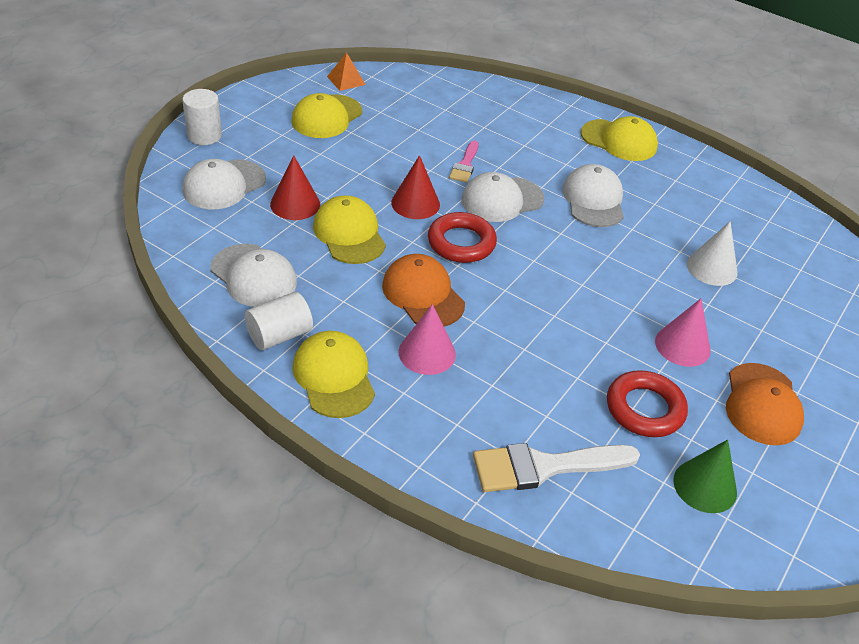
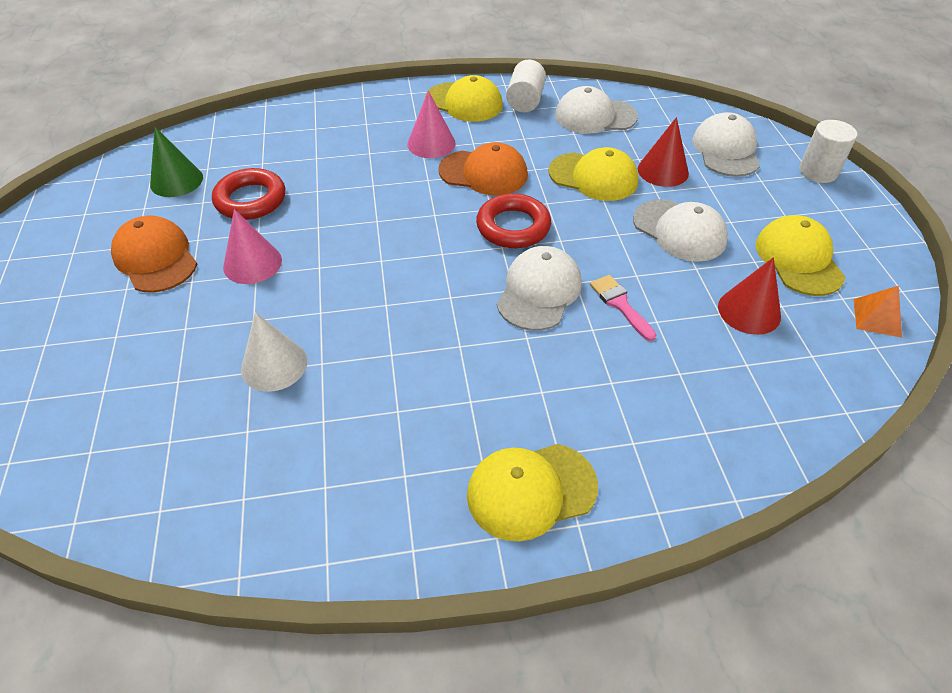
camera: 140 degrees right, 5 degrees up
(415, 203) = (594, 233): red cone -> red cone (749, 311)
(544, 467) = (291, 134): white brush -> none
(593, 200) = (462, 361): white cap -> white cap (679, 230)

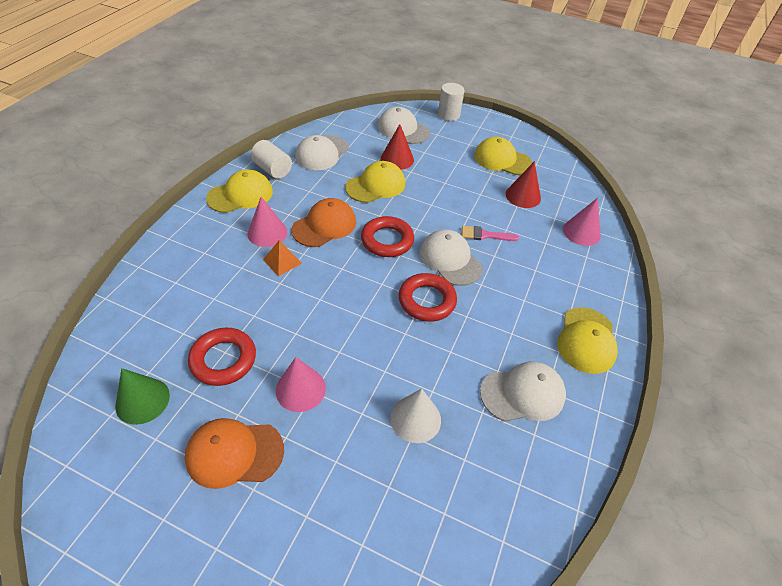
camera: 60 degrees left, 0 degrees up
(451, 300) = (427, 300): none -> red ring
(679, 230) = (449, 182): white cap -> white cap (523, 393)
(753, 407) = (581, 232): none -> pink cone
(877, 317) = (555, 163): orange pyramid -> orange pyramid (282, 261)

